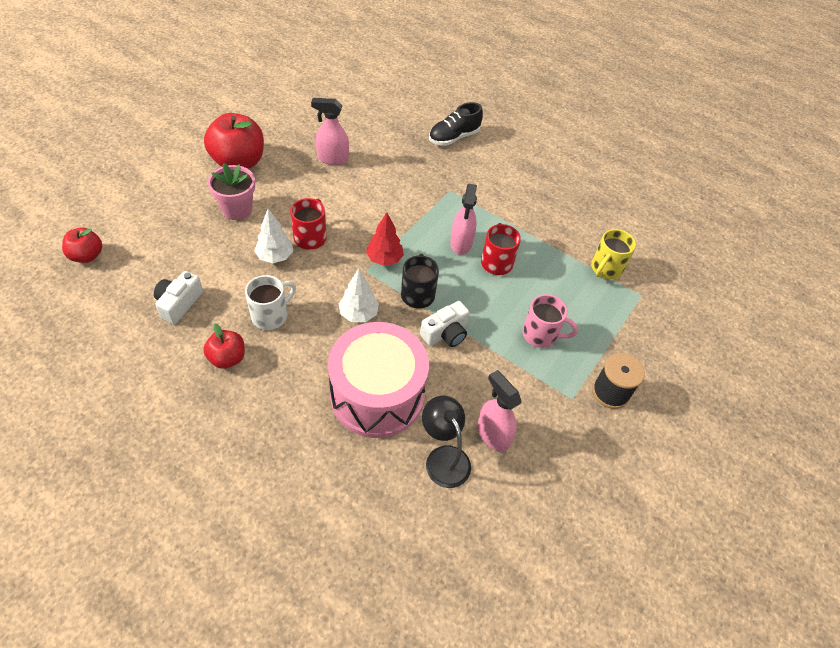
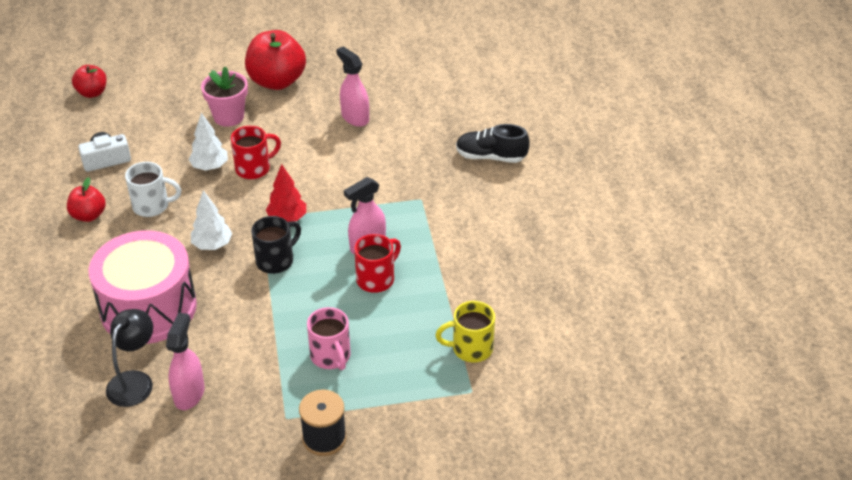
camera: 50 degrees right, 10 degrees down
(445, 333) = (256, 302): white camera -> none

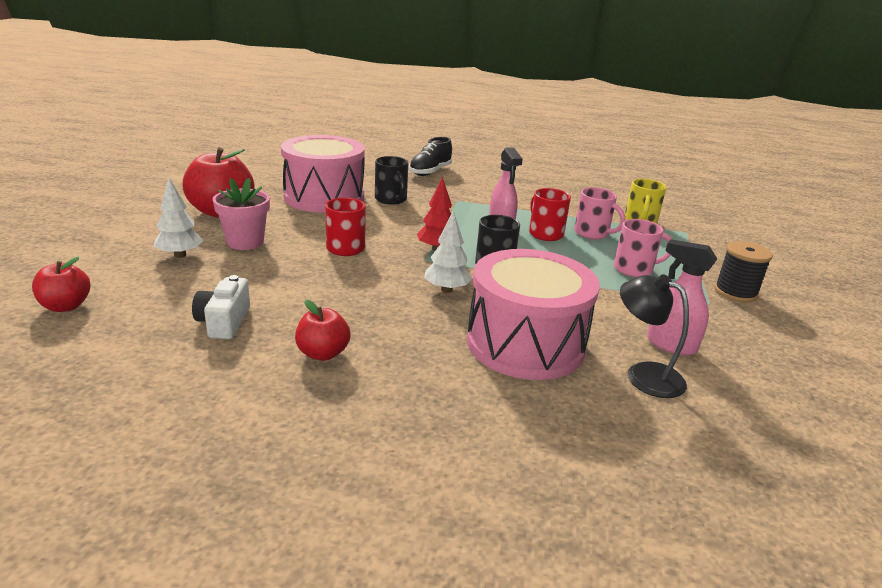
camera: 70 degrees left, 15 degrees down
(152, 206) = (348, 309): white mug -> none
(210, 167) = (317, 266): white tree -> white tree (180, 255)
(355, 117) = (324, 197): pink spray bottle -> pink drum
(383, 157) = (391, 199): none -> black mug
(404, 314) = (592, 233): none -> pink mug

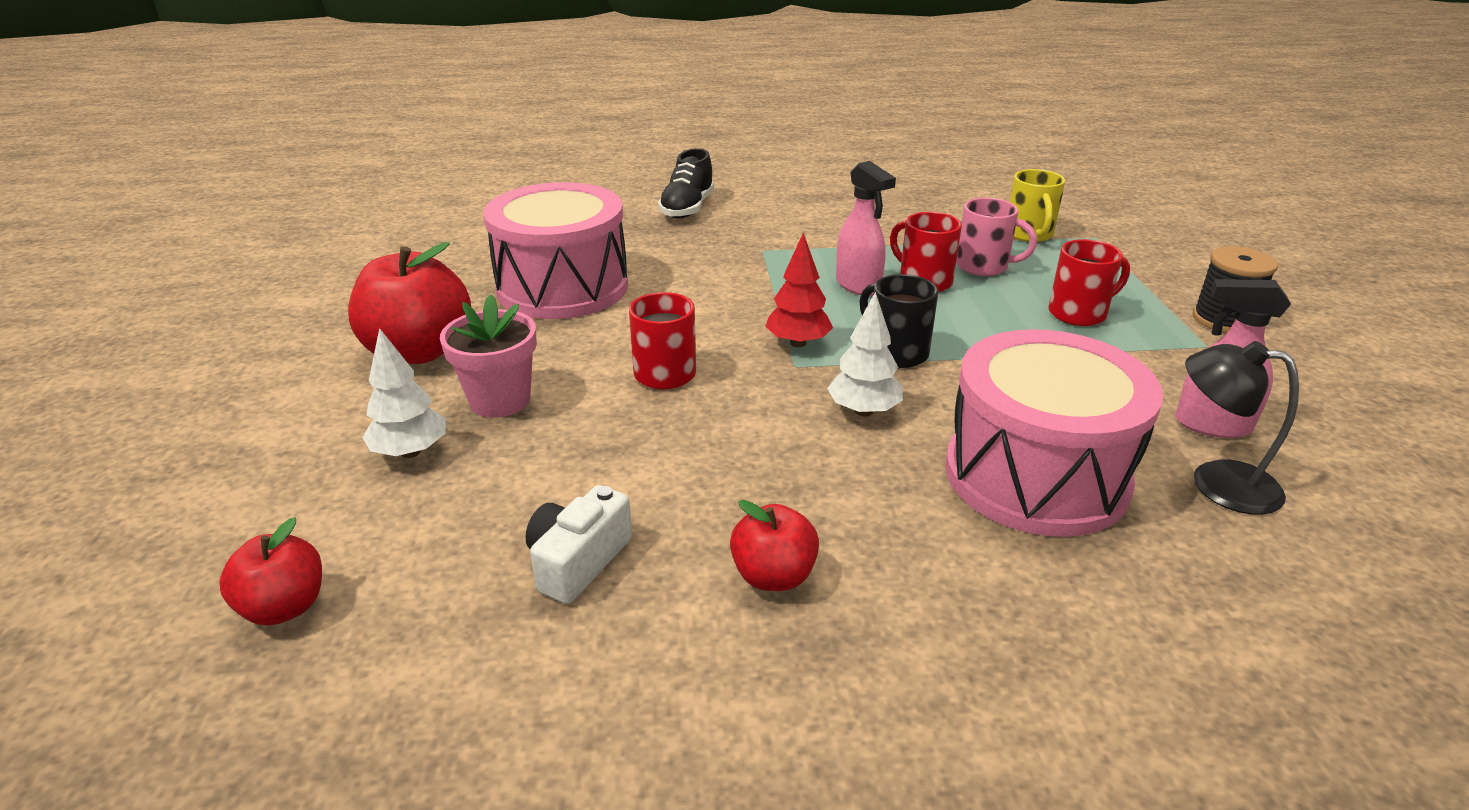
camera: 15 degrees left, 5 degrees up
(224, 322) = (578, 561): white camera -> white camera turned 45 degrees clockwise
(391, 199) = (667, 270): black mug -> none
(634, 269) = (1079, 313): pink mug -> red mug

